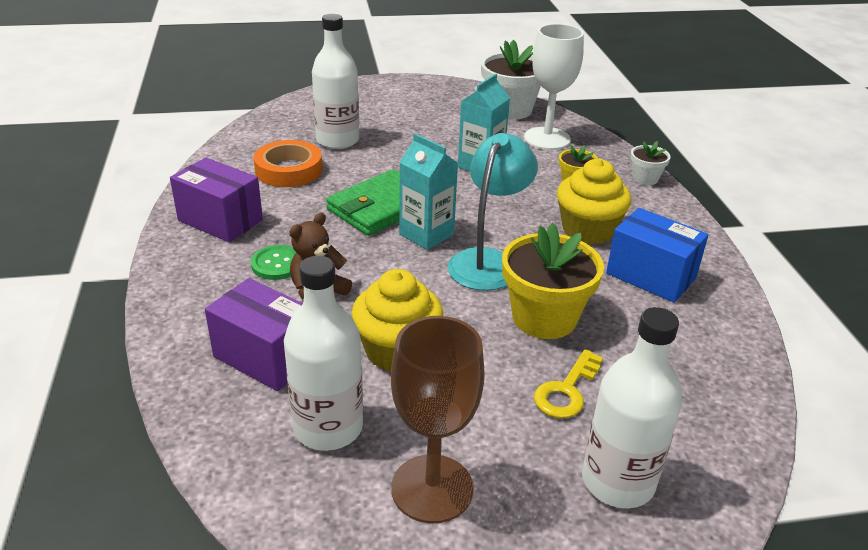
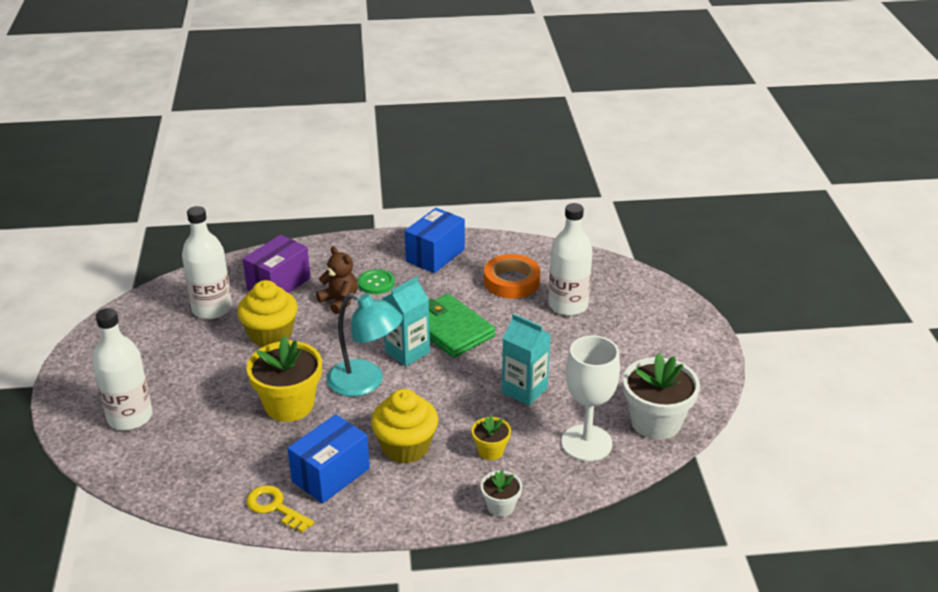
camera: 95 degrees right, 0 degrees up
(220, 220) = (435, 255): purple box -> blue box
(432, 488) = (154, 345): brown goblet -> none
(566, 391) = (211, 406): yellow key -> yellow key (275, 507)

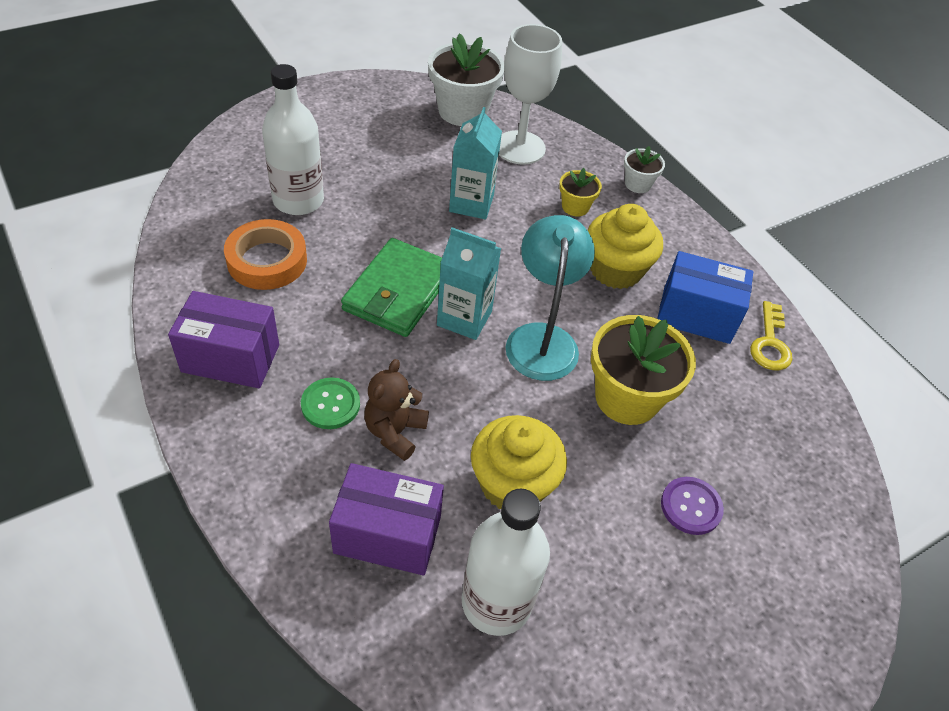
camera: 120 degrees left, 15 degrees up
(130, 417) = (770, 570): white bottle -> none
(194, 401) = (691, 506): none -> purple button
(435, 255) = (231, 358): blue box -> purple box

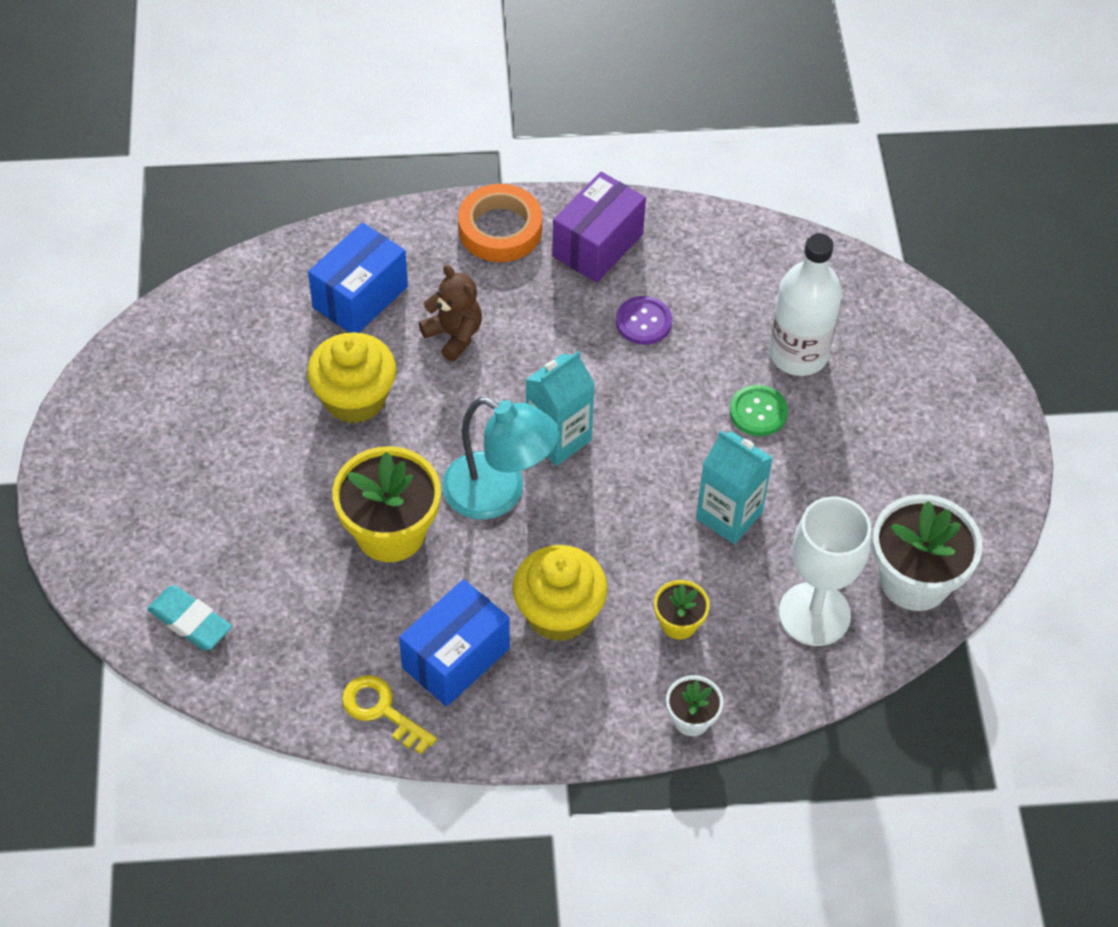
camera: 120 degrees right, 5 degrees up
(267, 260) = (714, 303): orange tape -> orange tape (500, 229)
(330, 404) = (508, 300): green button -> green button (758, 412)
(387, 535) = (360, 297): purple box -> blue box
(398, 291) = (621, 396): green wallet -> none
(496, 602) = (263, 344): white bottle -> none
(691, 506) = (254, 521): purple button -> purple button (643, 322)
(815, 508) = (190, 621): none -> turquoise eraser

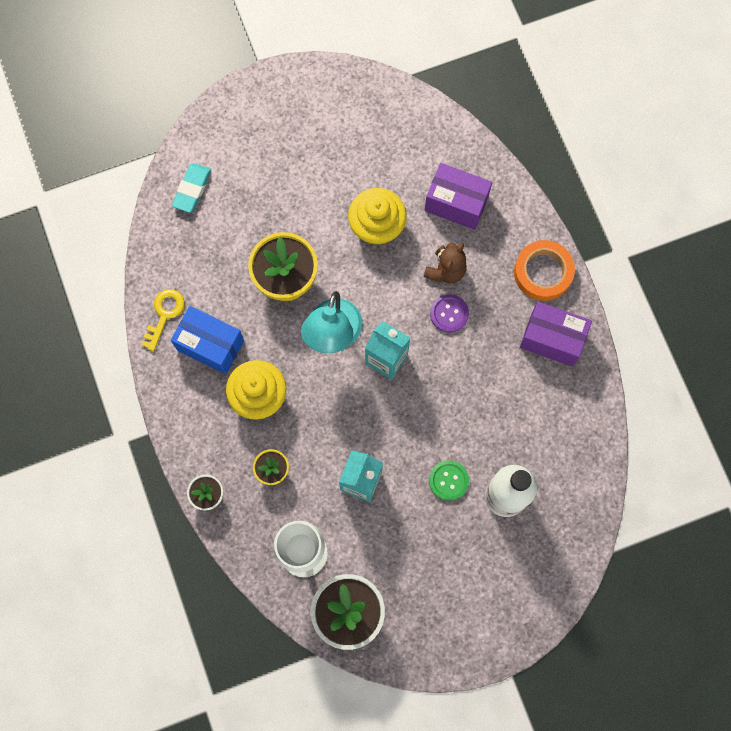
camera: 75 degrees right, 20 degrees up
(360, 297) = (456, 203): blue box -> purple box
(643, 322) = (497, 387): purple button -> purple button (449, 313)

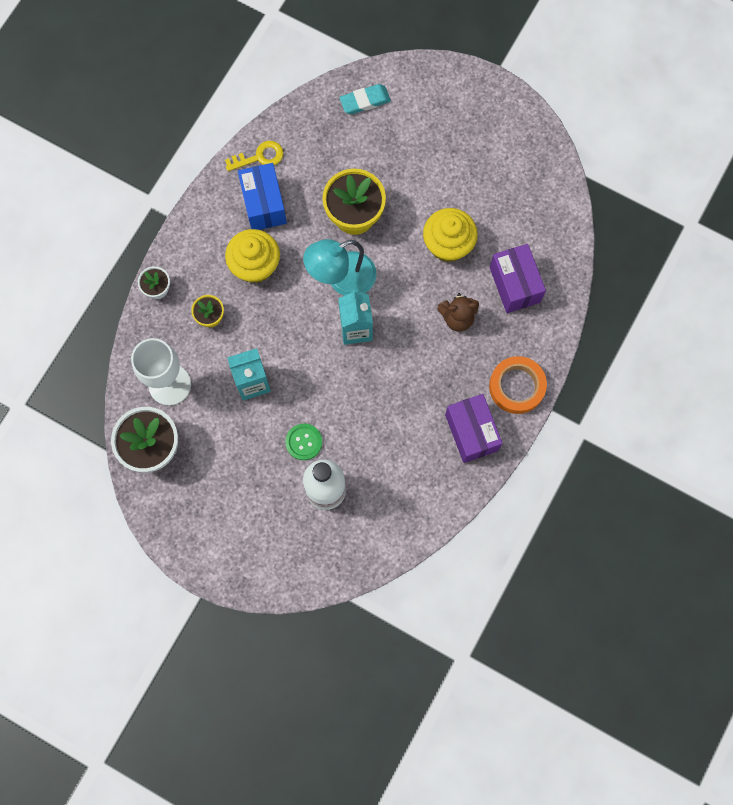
camera: 50 degrees right, 0 degrees up
(449, 313) = (427, 345): purple button -> none

